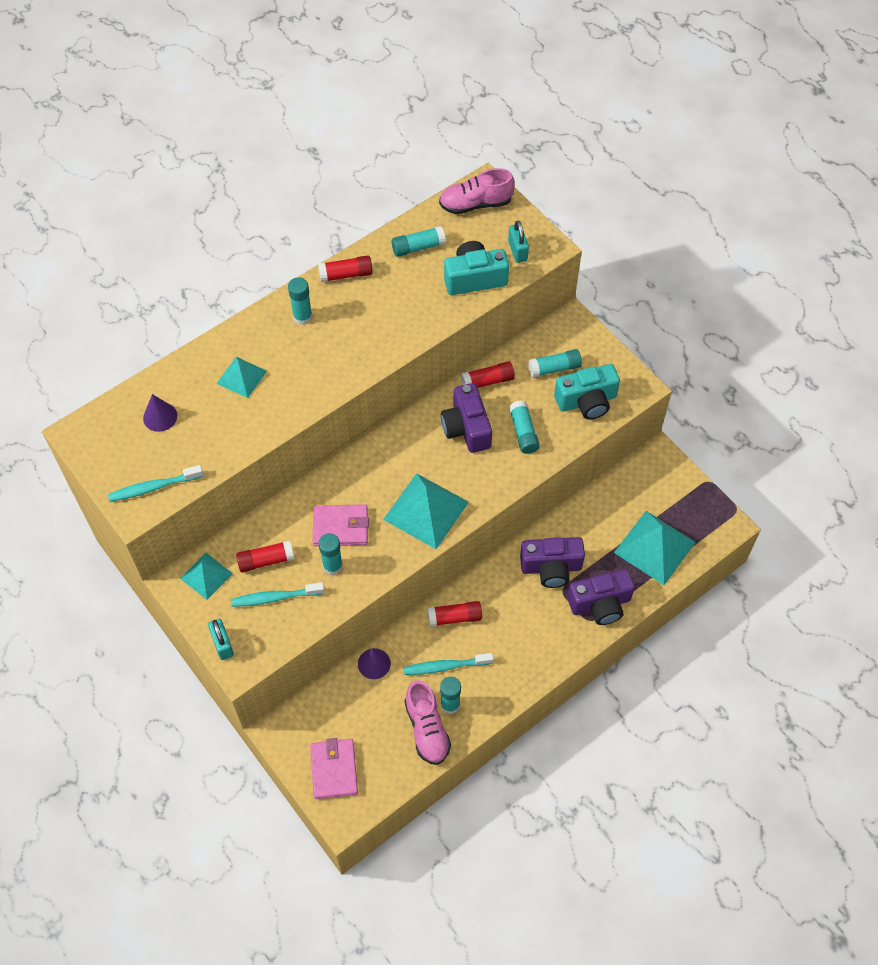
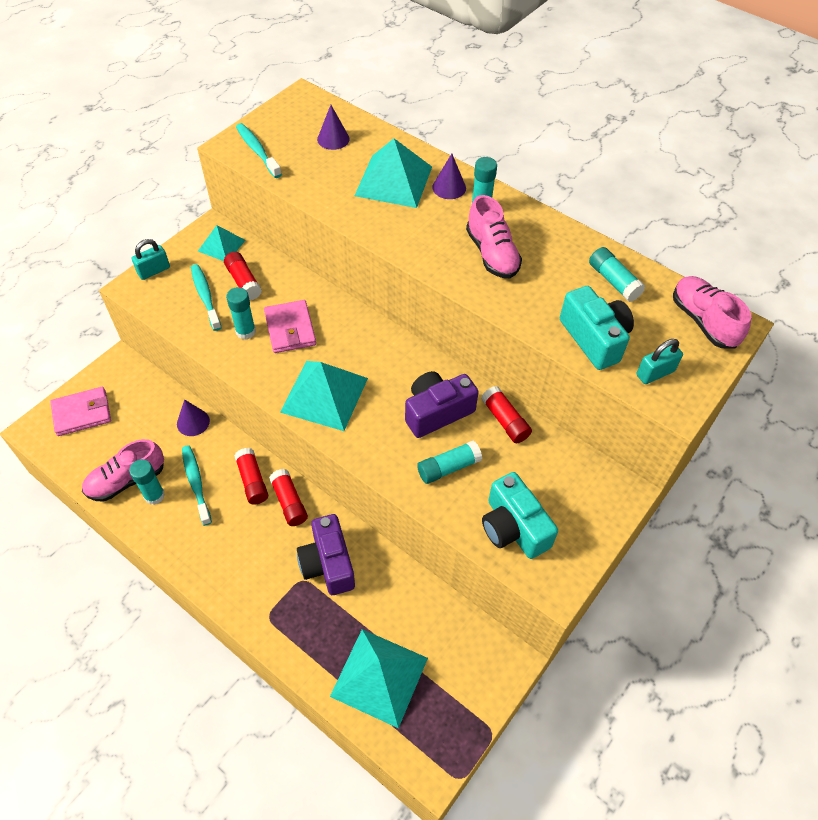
camera: 75 degrees right, 5 degrees down
(241, 377) = (393, 181): turquoise pyramid -> turquoise pyramid, size x1.72
(266, 335) = (449, 187): none -> purple cone
(346, 274) = (548, 230): red glue stick -> red glue stick (289, 502)
(362, 323) = (492, 254): none -> pink shoe
(554, 368) = (547, 484): turquoise glue stick -> none
(600, 604) = (291, 625): purple camera -> none

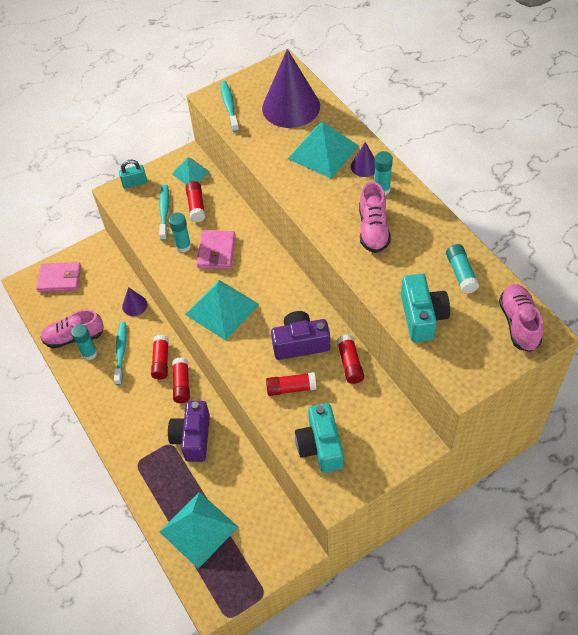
camera: 25 degrees right, 0 degrees up
(333, 139) = (291, 107): purple cone -> purple cone, size x2.21
(448, 467) = (291, 388): turquoise glue stick -> red glue stick
(655, 373) = (457, 355): turquoise padlock -> none

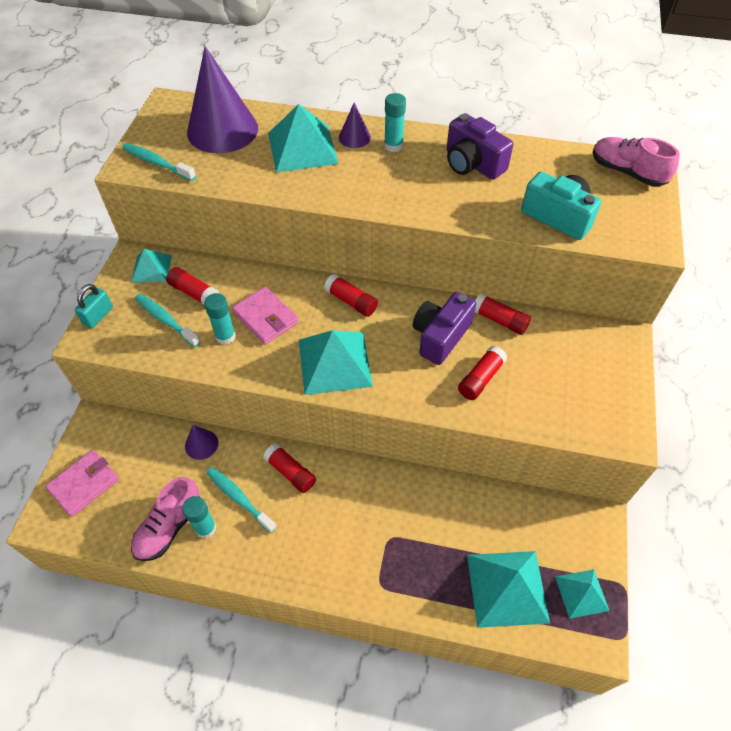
camera: 50 degrees left, 0 degrees up
(182, 384) = (335, 475): red glue stick -> red glue stick (351, 301)
(192, 437) = (403, 513): purple camera -> purple camera (472, 164)
(235, 573) = (581, 593): none -> turquoise pyramid
(320, 446) = (564, 404): turquoise camera -> none
(373, 229) = (429, 179): pink shoe -> none
(461, 273) = (540, 166): turquoise glue stick -> none

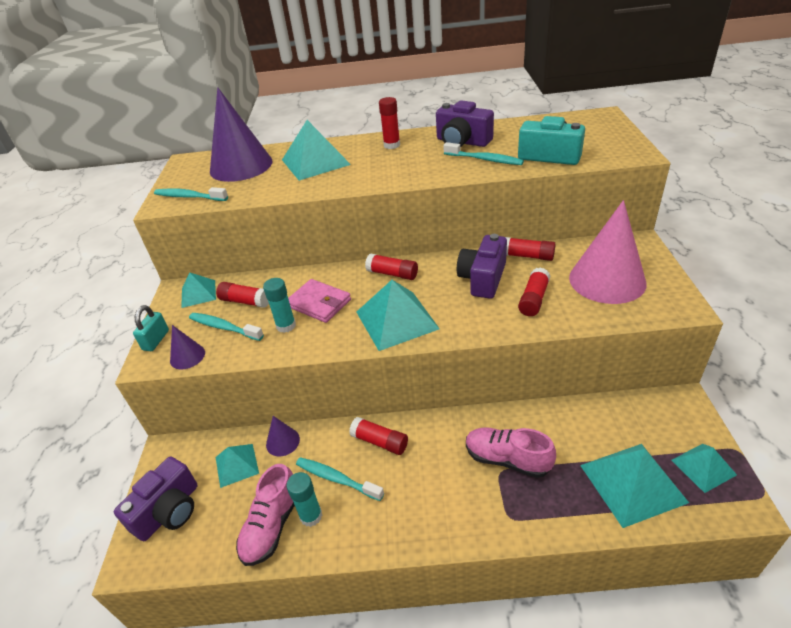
camera: 10 degrees left, 15 degrees down
(84, 484) = (169, 511): pink wallet -> purple camera
(153, 456) = (236, 465): none -> turquoise pyramid
(354, 137) = (357, 147): purple cone -> purple cone (187, 356)
(393, 146) = (392, 145): turquoise glue stick -> red glue stick
(484, 201) = (485, 159): none -> turquoise toothbrush
(567, 377) = (607, 280): none -> pink cone
(627, 172) = (587, 121): pink shoe -> pink shoe (507, 459)

